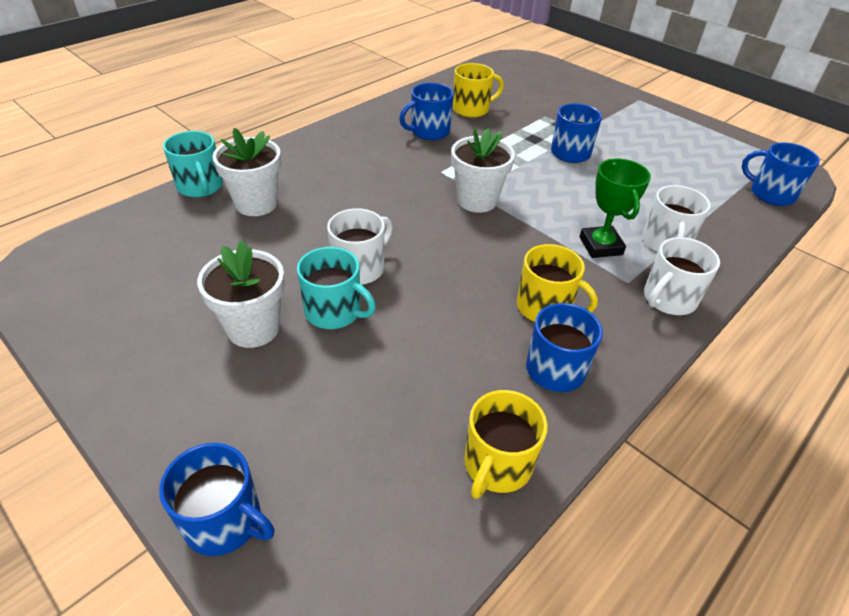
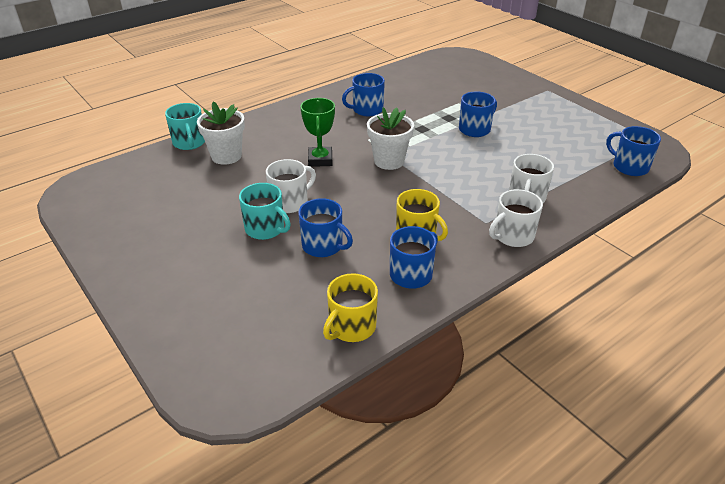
camera: 10 degrees right, 5 degrees down
(225, 521) = (170, 341): blue mug -> blue mug (323, 246)
(253, 328) = (208, 235): white flower pot -> none
(472, 109) = (405, 94): yellow mug -> none
(600, 246) = (474, 197): green trophy -> green trophy (320, 160)

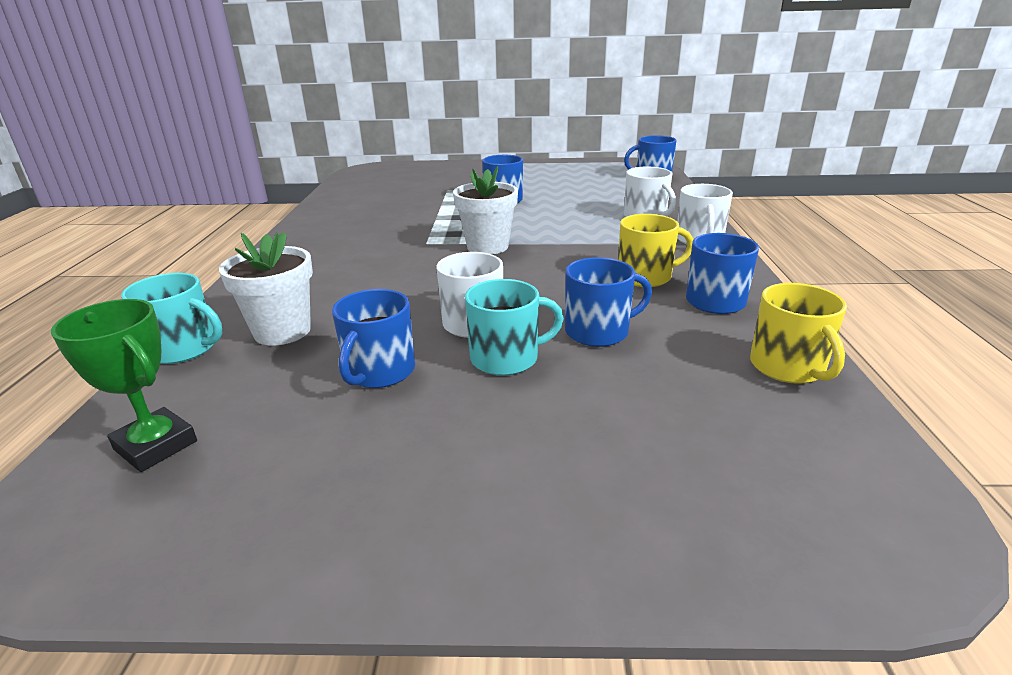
camera: 50 degrees left, 10 degrees down
(320, 160) = (416, 277): green trophy -> green trophy (156, 445)
(367, 110) = (370, 226): blue mug -> blue mug (379, 372)

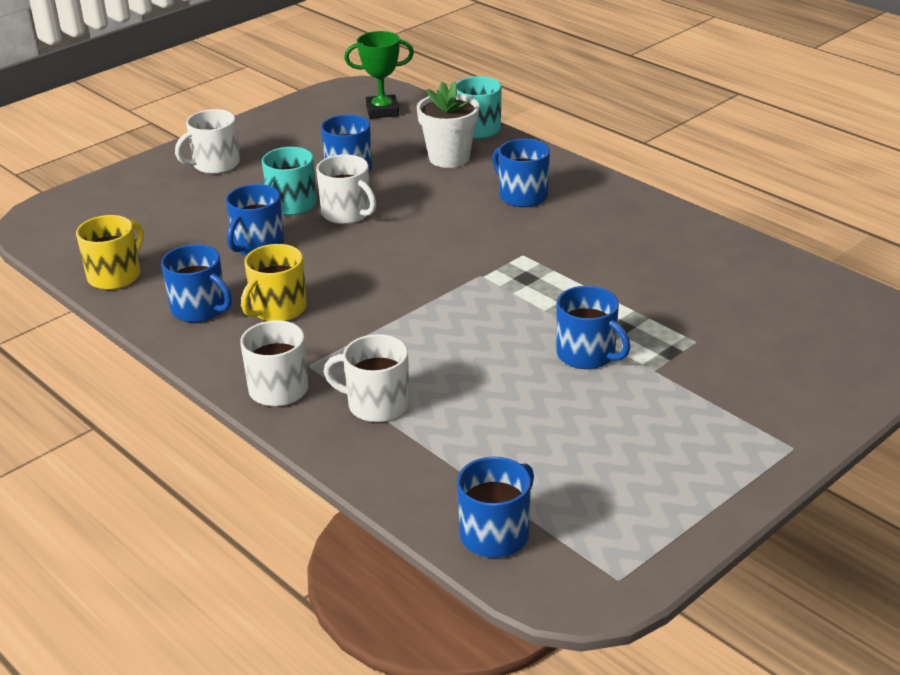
camera: 135 degrees right, 5 degrees up
(330, 274) = (522, 195): none -> blue mug
(487, 247) = (462, 277): white flower pot -> none
(503, 485) = (215, 164): none -> white mug
(788, 367) = (115, 276): yellow mug -> yellow mug turned 90 degrees clockwise

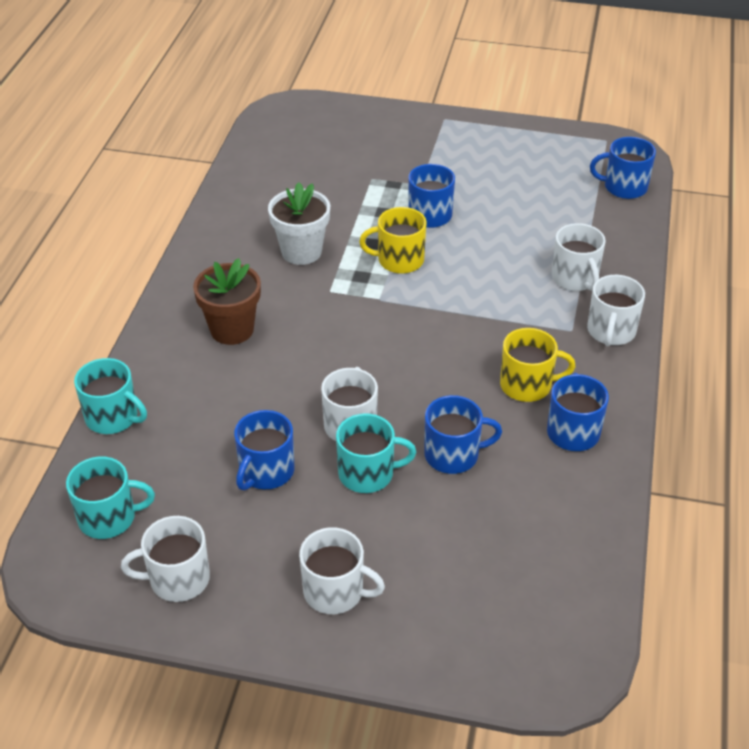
camera: 125 degrees left, 10 degrees up
(115, 276) = (587, 523): yellow mug -> yellow mug (399, 260)
(301, 121) = (177, 579): none -> white mug
(382, 111) = (109, 518): green trophy -> turquoise mug
(449, 158) = (190, 408): white flower pot -> white flower pot (301, 252)
(522, 195) = (232, 330): blue mug -> brown flower pot

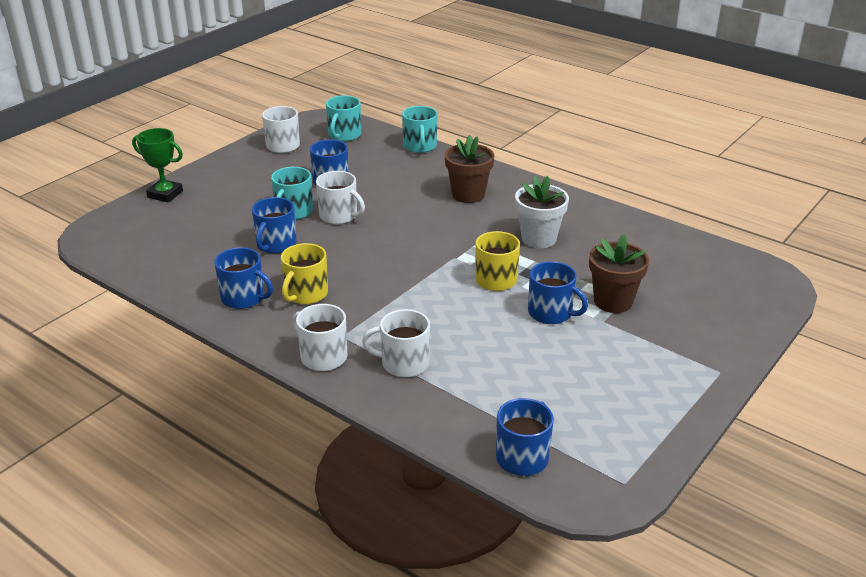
camera: 115 degrees right, 10 degrees down
(113, 417) = (420, 146): turquoise mug -> turquoise mug turned 60 degrees counterclockwise
(335, 591) = (224, 183): white mug -> none
(385, 184) = (613, 301): none -> brown flower pot
(409, 649) = (165, 194): none -> green trophy

